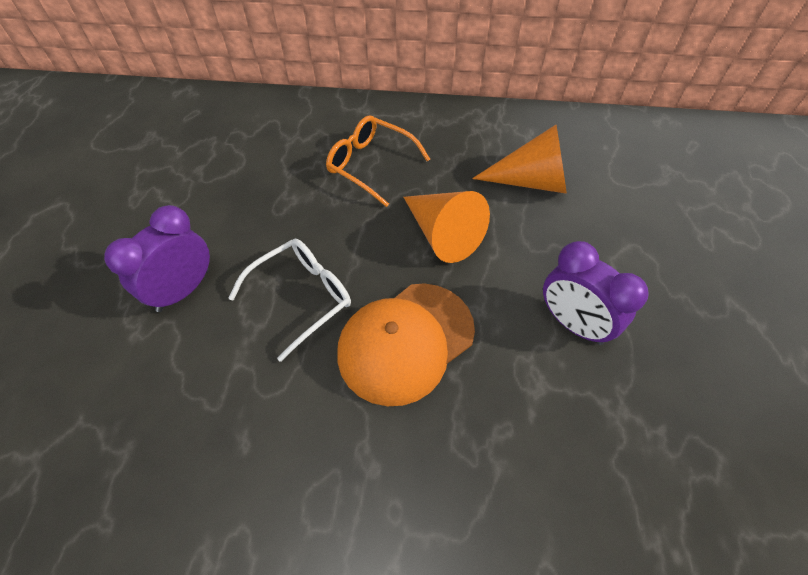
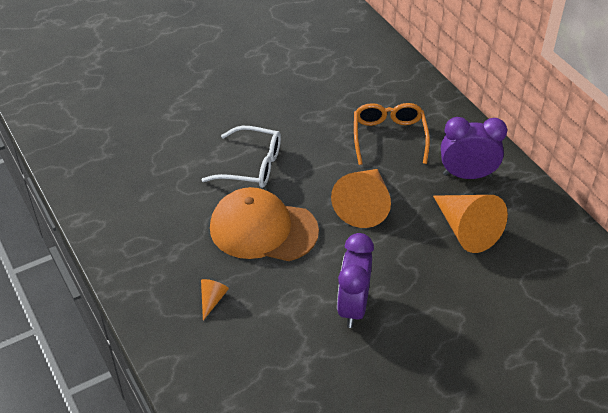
camera: 55 degrees right, 10 degrees down
(183, 290) = (210, 114): purple clock -> purple clock (467, 175)
(476, 462) = (212, 300): none -> orange cone

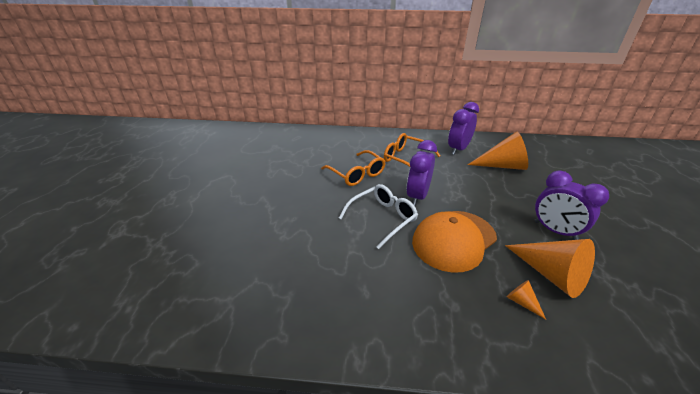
camera: 55 degrees left, 10 degrees down
(313, 113) = (357, 174): none -> orange glasses
(315, 176) = (417, 196): none -> purple clock
(364, 205) = (459, 189): orange cone -> orange cone (551, 274)

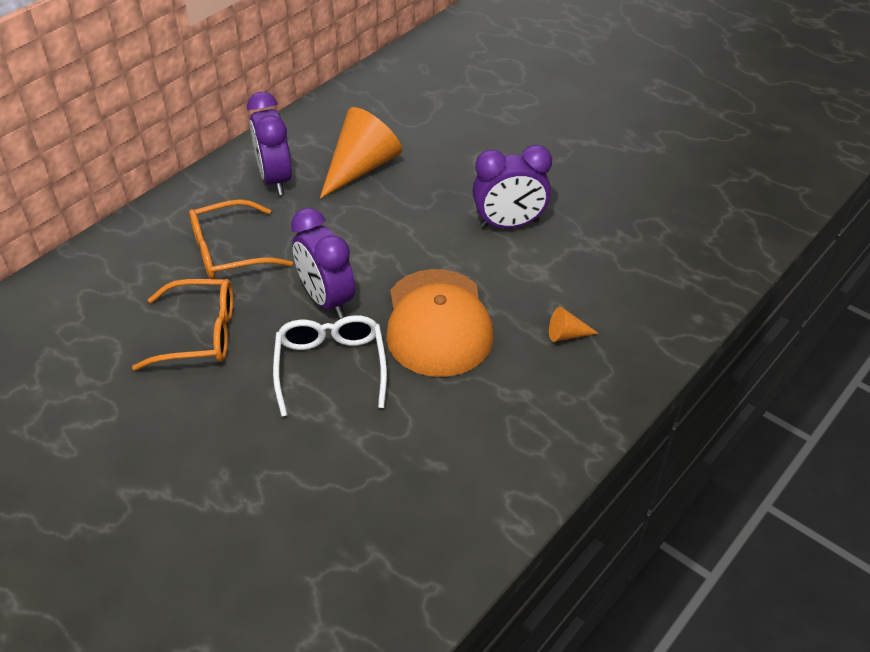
camera: 55 degrees left, 10 degrees up
(551, 274) = (557, 282): orange cone -> none

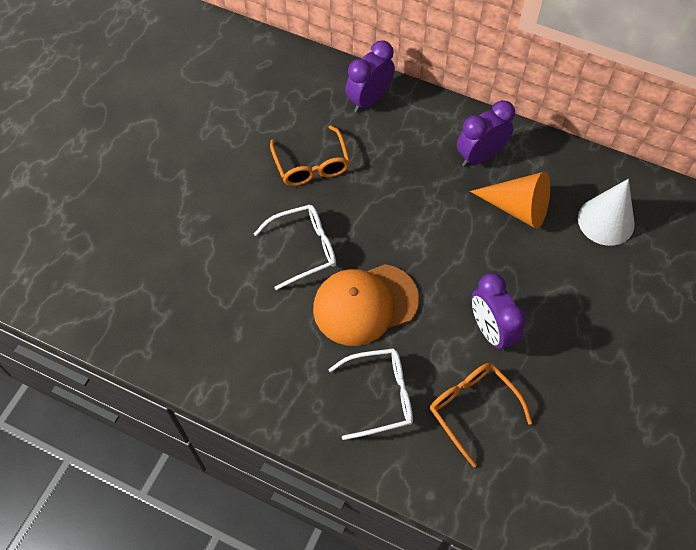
camera: 75 degrees right, 15 degrees up
(229, 251) = (393, 154): orange glasses -> orange glasses (472, 409)
(326, 300) = (365, 228): purple clock -> purple clock (369, 100)
(407, 111) = (606, 221): none -> white cone
(566, 334) = (380, 396): orange cone -> white glasses

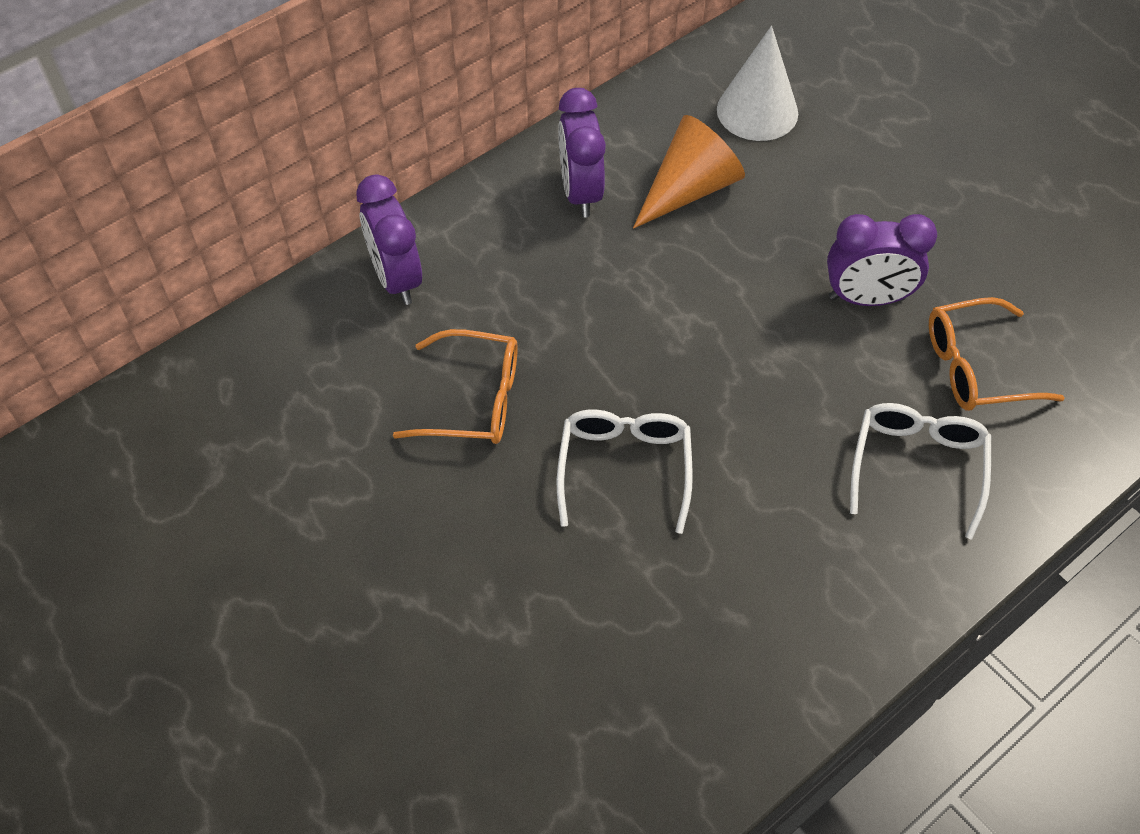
camera: 65 degrees left, 5 degrees down
(365, 304) = (760, 427): orange cap -> none

